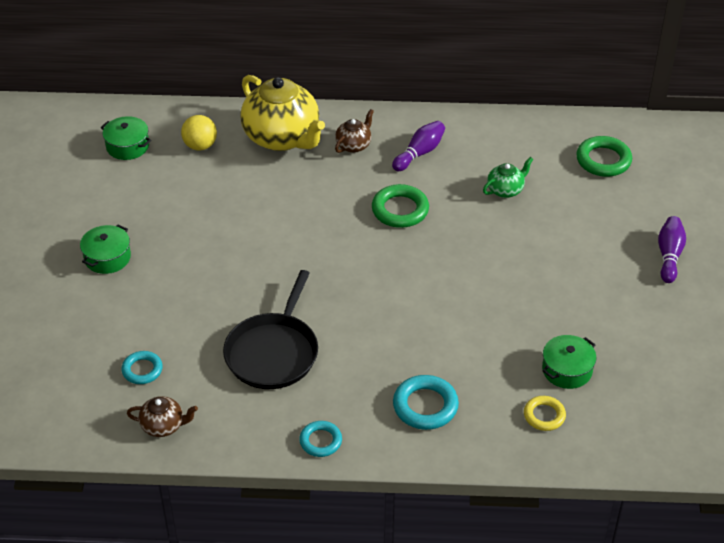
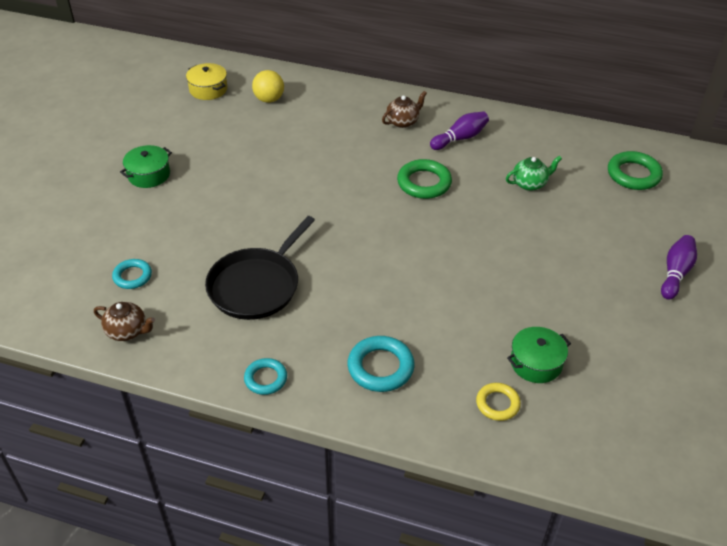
camera: 15 degrees right, 0 degrees up
(127, 146) = (208, 89): green pot -> yellow pot
(282, 138) = (342, 105): yellow teapot -> none

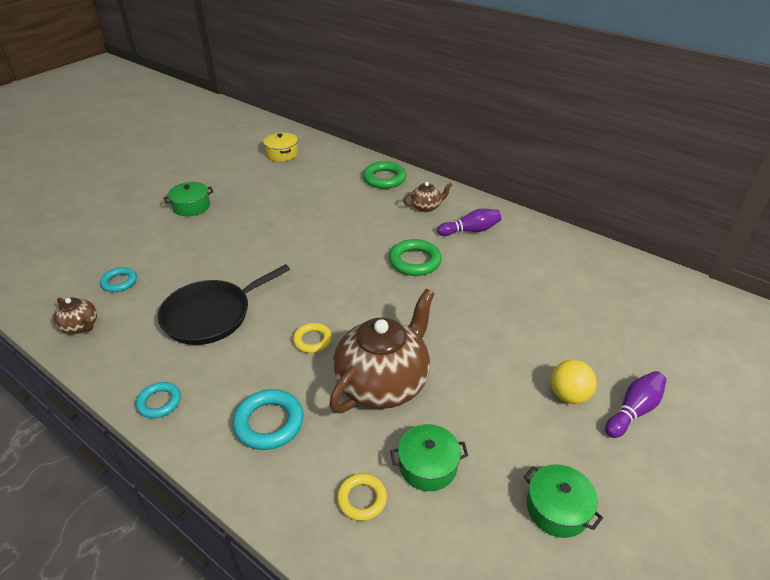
camera: 20 degrees right, 5 degrees down
(269, 99) = (324, 169): yellow ball -> yellow ball (568, 395)
(373, 284) = (312, 340): none -> yellow ring
(460, 306) = (383, 383): none -> brown teapot
(530, 184) = (516, 284): green teapot -> none
(633, 174) = (630, 298): green ring -> green ring (384, 179)
(650, 366) = (557, 509): none -> green pot

